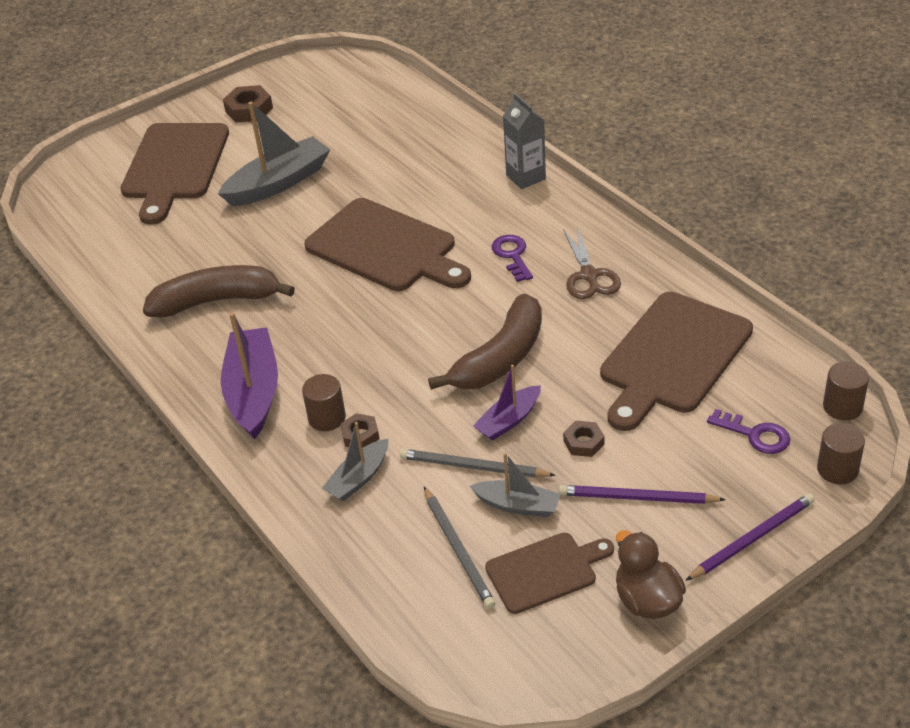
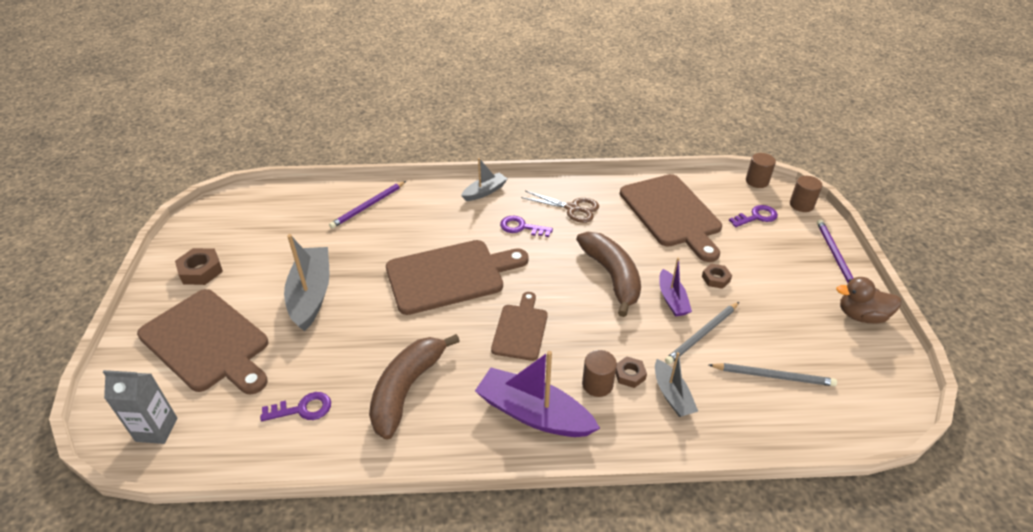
camera: 60 degrees left, 0 degrees up
(148, 257) = (302, 409): none -> purple key
(517, 505) = (750, 331): grey boat -> grey boat (485, 192)
(525, 177) = (454, 188): grey carton -> grey carton (156, 429)
(545, 571) = (815, 346): brown cutting board -> brown cutting board (520, 329)
(637, 498) = (776, 280): purple pencil -> purple pencil (368, 206)

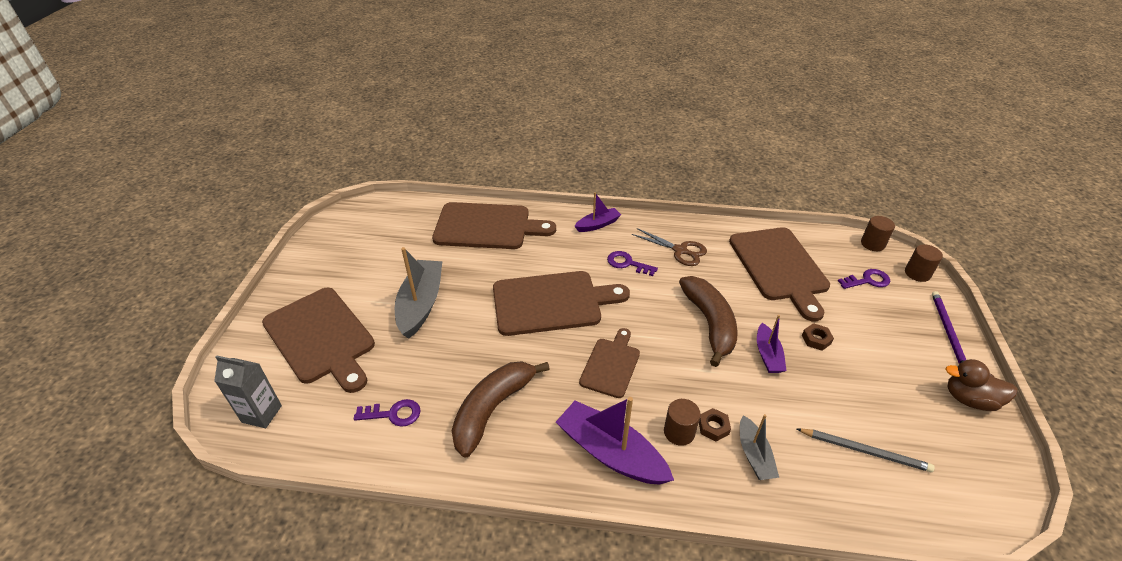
camera: 10 degrees right, 0 degrees up
(201, 271) = (328, 269): brown nut -> none
(368, 206) = (487, 226): purple pencil -> brown cutting board
(485, 192) = (598, 225): grey boat -> purple boat
(702, 334) = (794, 395): grey pencil -> none

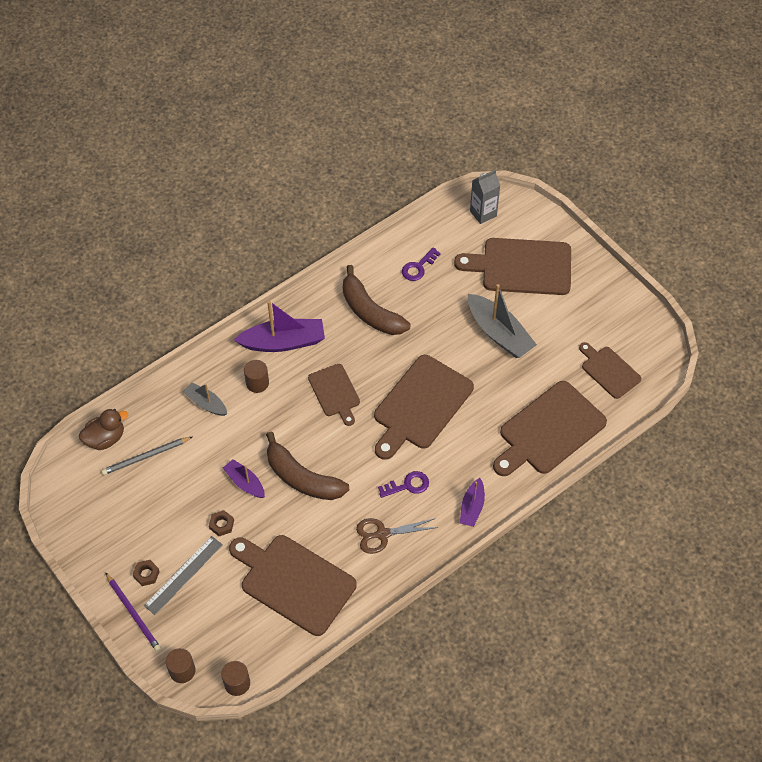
camera: 135 degrees right, 15 degrees up
(395, 228) = (609, 371): none -> brown cutting board
(492, 409) = (370, 312): brown banana -> brown banana turned 150 degrees clockwise
(713, 427) = (241, 402): brown nut -> brown nut (146, 574)
(867, 280) = (217, 625): purple key -> none
(879, 328) = (183, 575): none -> grey ruler
(969, 399) = (97, 552): brown duck -> brown duck (105, 438)

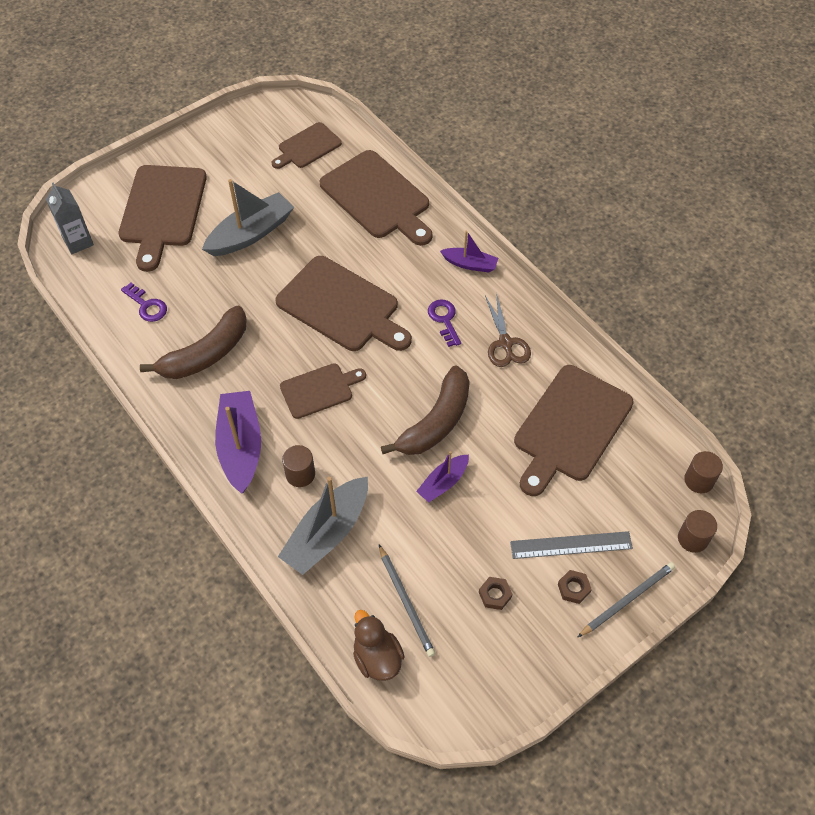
camera: 90 degrees left, 0 degrees up
(133, 613) = (627, 599): purple pencil -> grey pencil
(183, 575) = (571, 545): grey ruler -> grey ruler turned 45 degrees counterclockwise
(206, 403) = (327, 533): grey boat -> grey boat, size x1.76
(221, 524) = (501, 506): brown nut -> brown nut (495, 595)

